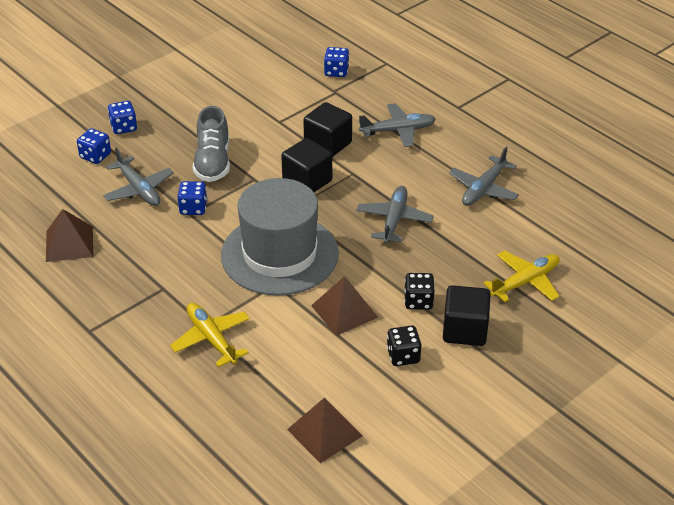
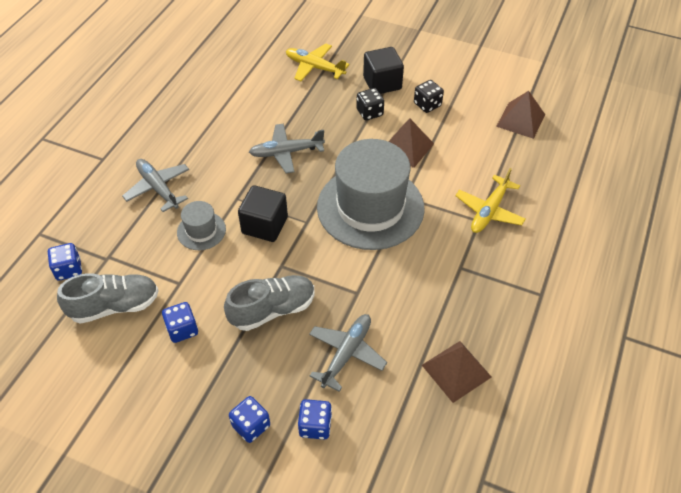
camera: 115 degrees left, 10 degrees up
(193, 208) = (348, 294): blue dice -> blue dice (182, 329)
(282, 87) = (115, 306): none -> grey shoe
(328, 144) = (201, 231): black cube -> grey hat
(483, 188) = (217, 113): grey plane -> none

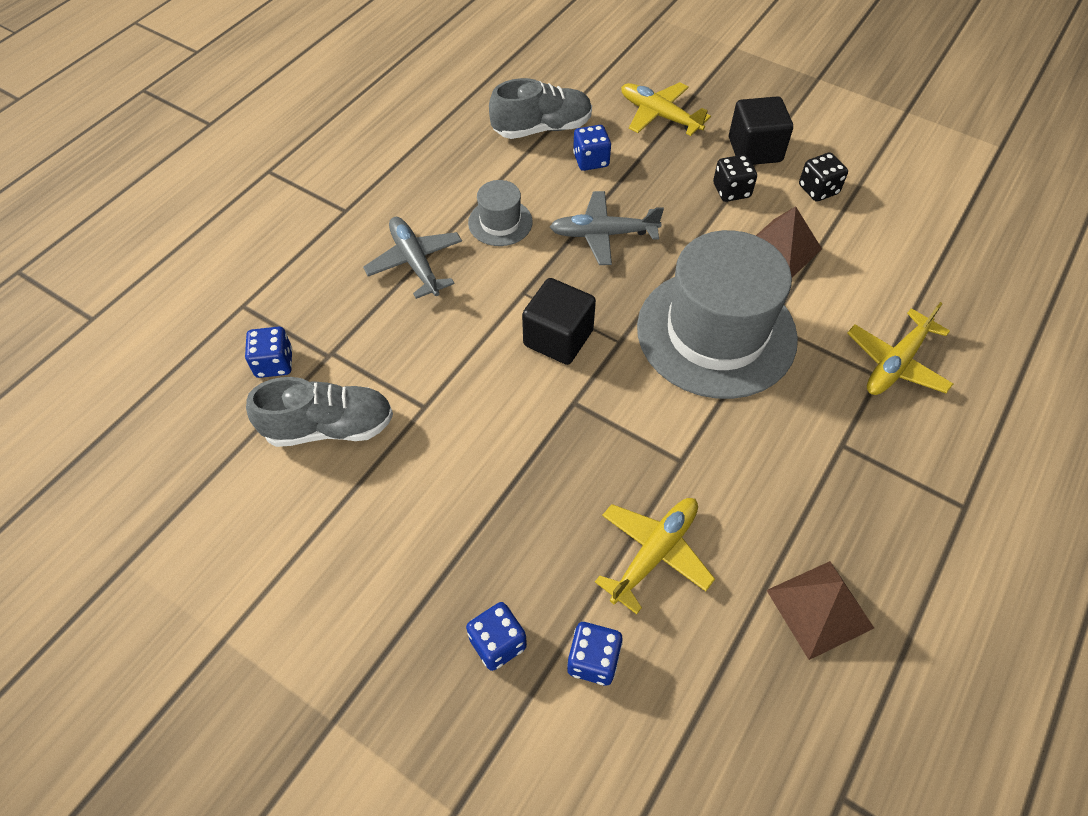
camera: 10 degrees right, 5 degrees up
(182, 329) = (419, 477): blue dice -> blue dice (591, 160)
(201, 231) = (466, 333): grey hat -> grey hat (500, 222)
(272, 310) = (553, 468): grey shoe -> grey shoe (542, 128)
(346, 354) = (654, 554): grey plane -> yellow plane
(520, 120) = (957, 230): brown pyramid -> none

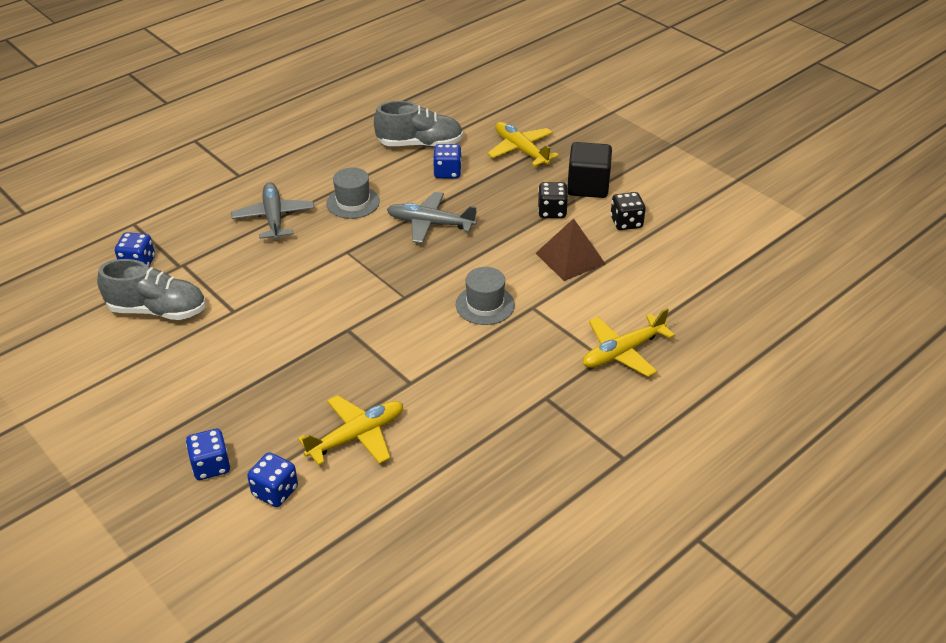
camera: 15 degrees right, 15 degrees down
(558, 338) = (357, 286): black cube -> none
(716, 332) = (485, 305): grey hat -> grey hat, size x0.44
(819, 609) = (466, 498): brown pyramid -> none

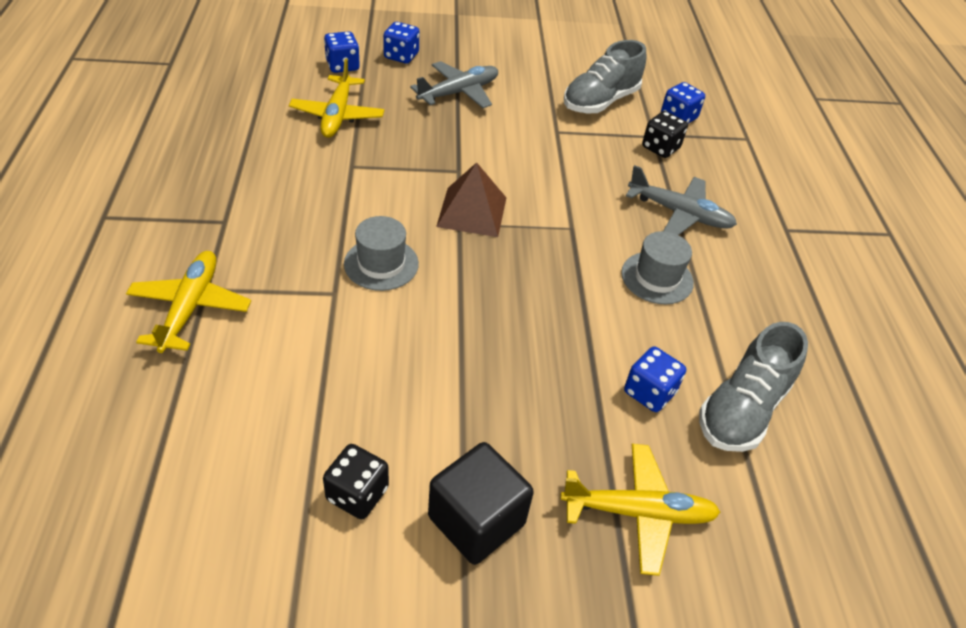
camera: 125 degrees right, 5 degrees up
(430, 224) = (556, 310): grey plane -> grey plane (458, 93)
(552, 211) = (465, 433): black dice -> black dice (660, 148)
(570, 258) = (364, 379): brown pyramid -> brown pyramid (472, 211)

